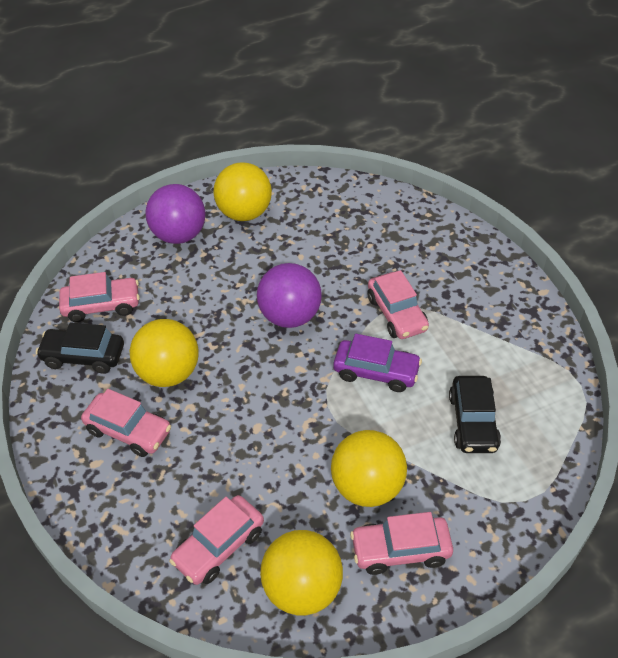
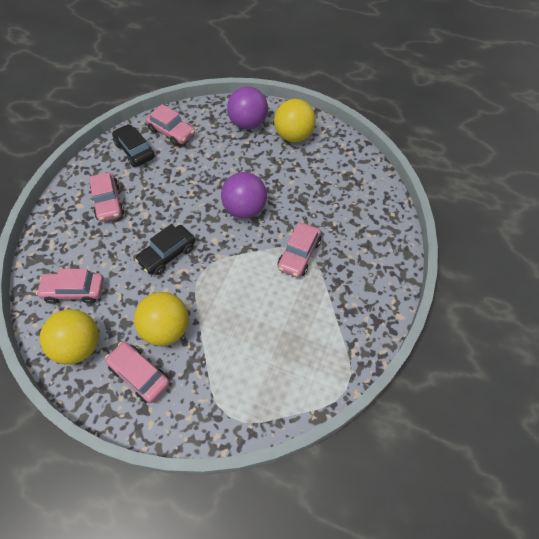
camera: 45 degrees right, 10 degrees up
(169, 373) = (157, 190): yellow ball -> none
(376, 372) = (247, 276): purple car -> none
(473, 422) = (259, 349): black car -> black car (167, 254)

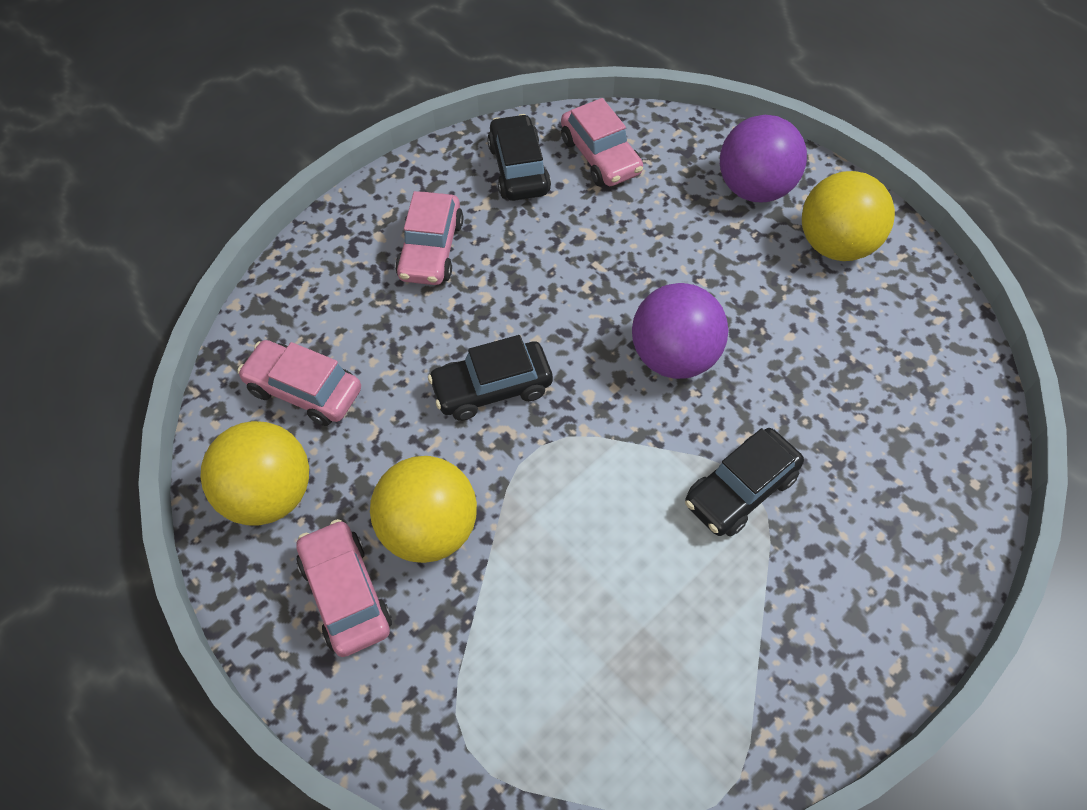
camera: 25 degrees right, 0 degrees up
(299, 254) = (740, 490): pink car -> black car

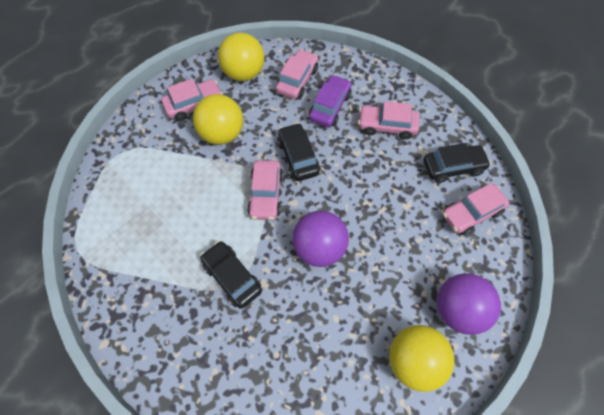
camera: 90 degrees right, 5 degrees up
(378, 335) = (330, 106): none -> purple car
(573, 440) = (266, 194): none -> pink car

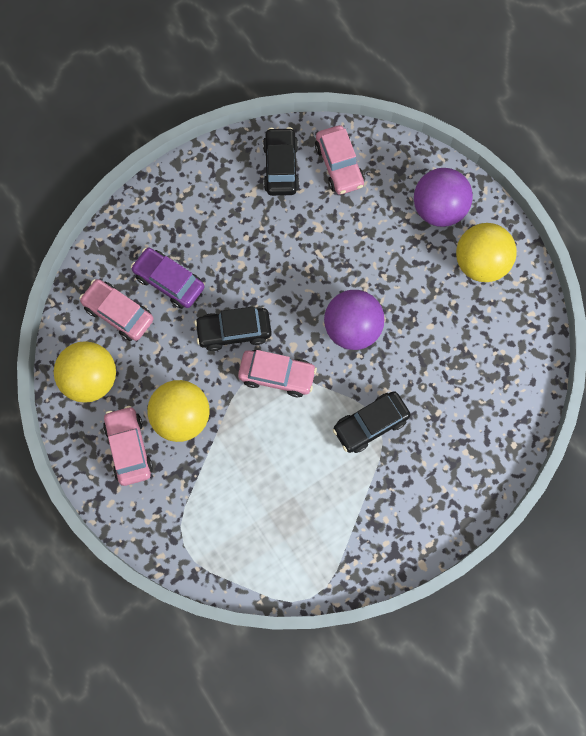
camera: 80 degrees left, 10 degrees up
(386, 126) = (211, 223): pink car -> none

